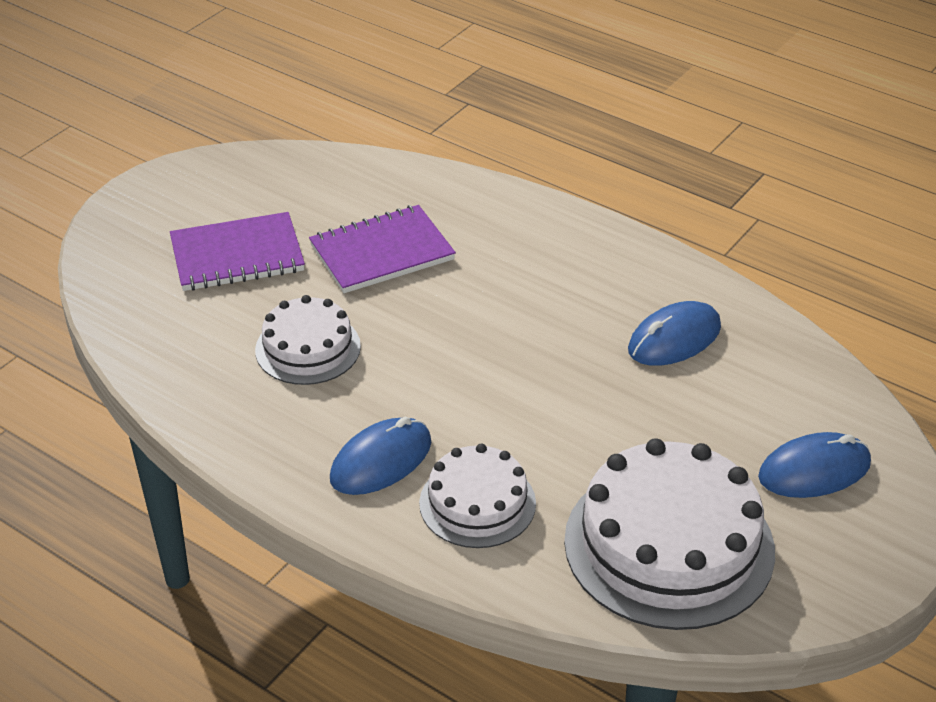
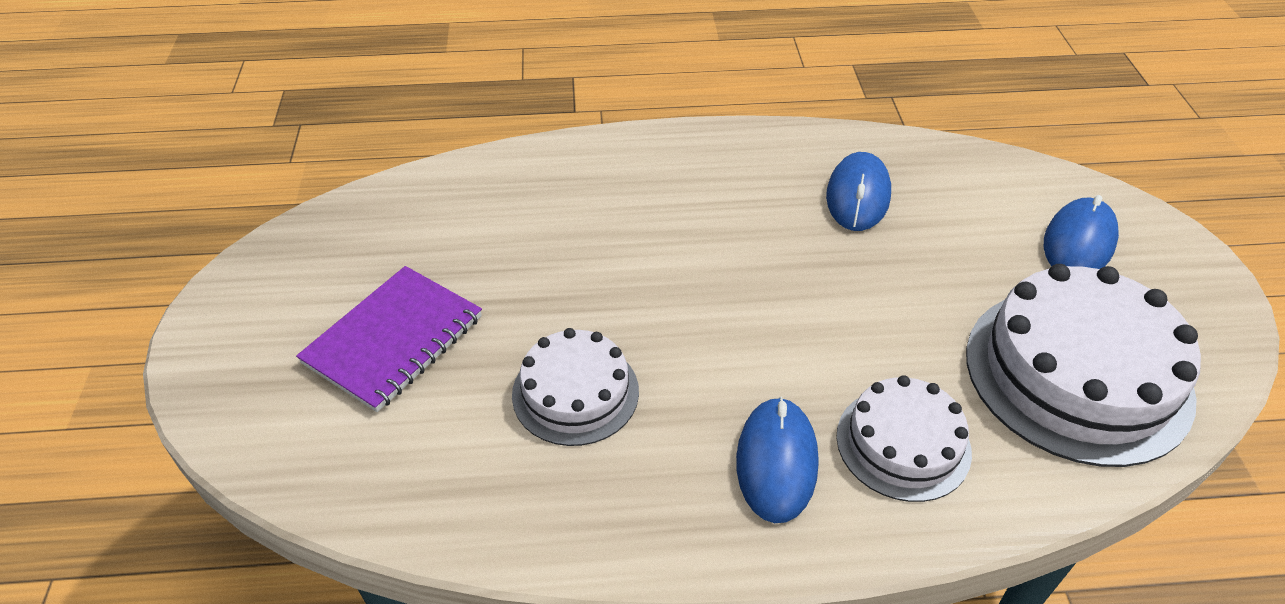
camera: 40 degrees left, 5 degrees up
(382, 252) = (535, 256): purple notebook -> none

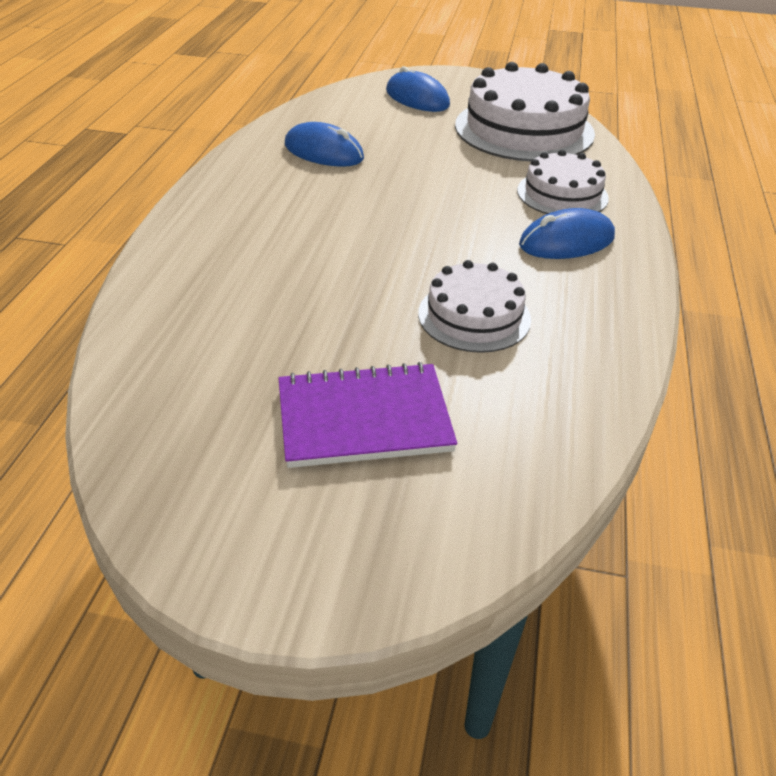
camera: 75 degrees left, 5 degrees down
(394, 340) = (364, 418): purple notebook -> purple notebook turned 60 degrees counterclockwise
(776, 462) = (566, 241): blue mouse -> blue mouse turned 45 degrees counterclockwise

